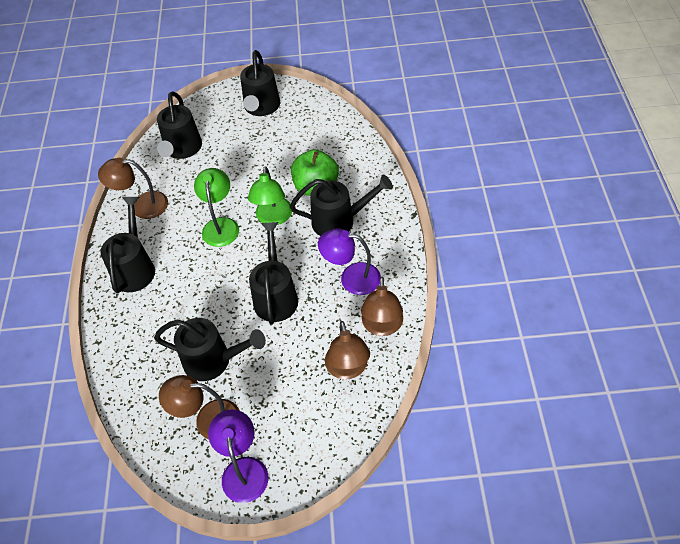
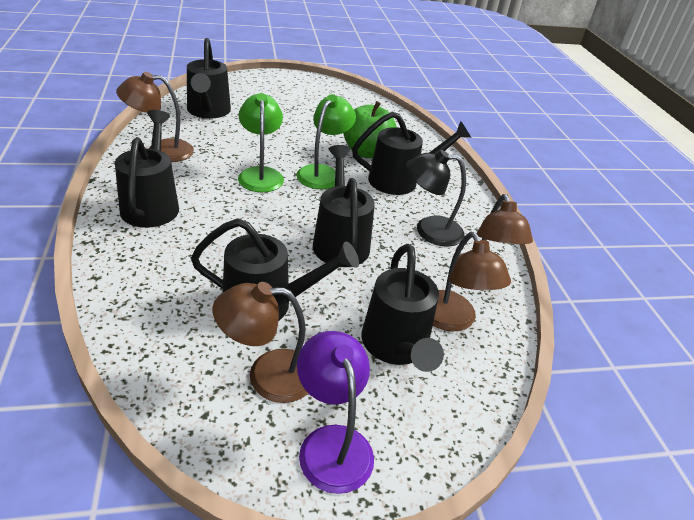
camera: 15 degrees left, 15 degrees down
(261, 108) = (293, 91): black watering can -> black watering can (396, 348)
(273, 218) = (323, 173): green lamp -> green lamp turned 150 degrees counterclockwise
(351, 278) = (429, 230): purple lamp -> black lamp

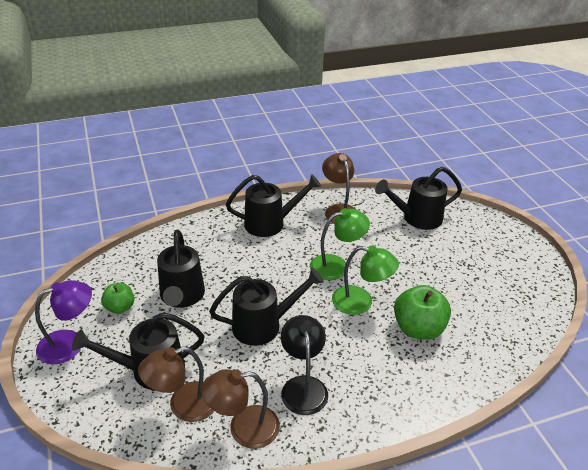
camera: 85 degrees right, 0 degrees up
(267, 375) = (120, 307): brown lamp -> green apple
(401, 181) = (379, 360): black watering can -> none

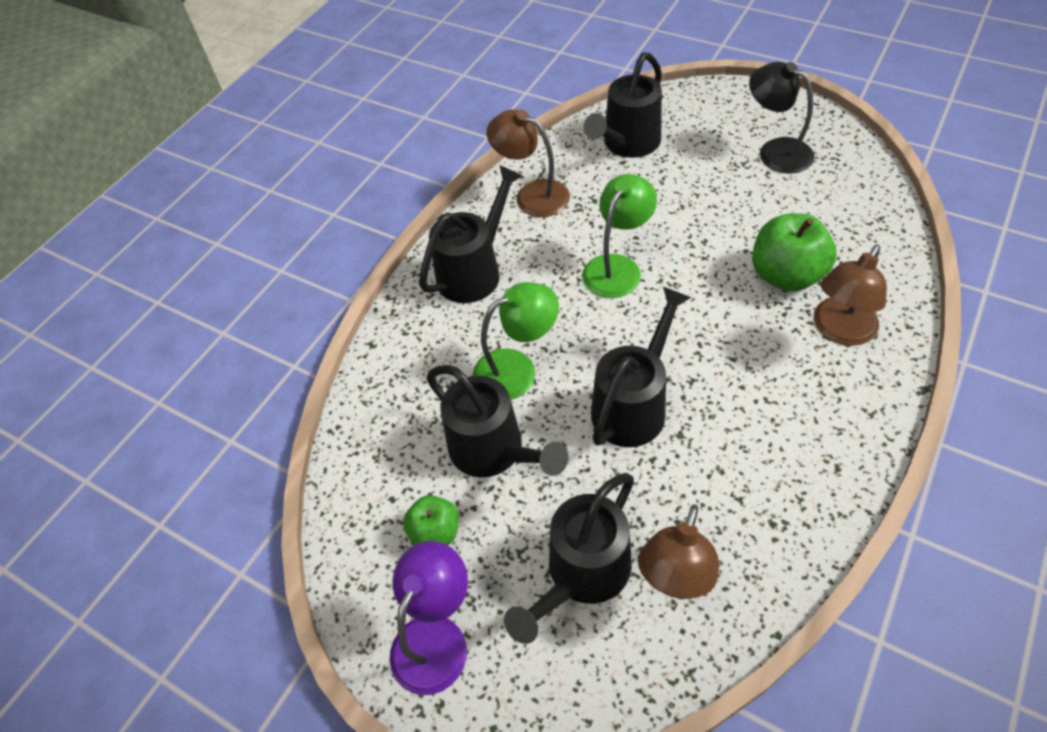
camera: 35 degrees left, 15 degrees up
(243, 428) = (769, 542): brown lamp -> brown lamp (839, 331)
(303, 386) = (763, 438): black lamp -> black lamp (775, 151)
(361, 302) = (696, 291): green lamp -> green lamp (517, 369)

